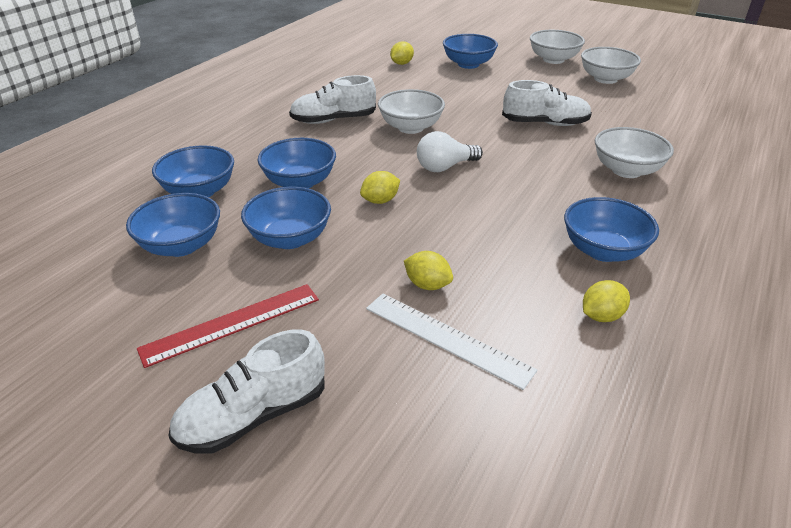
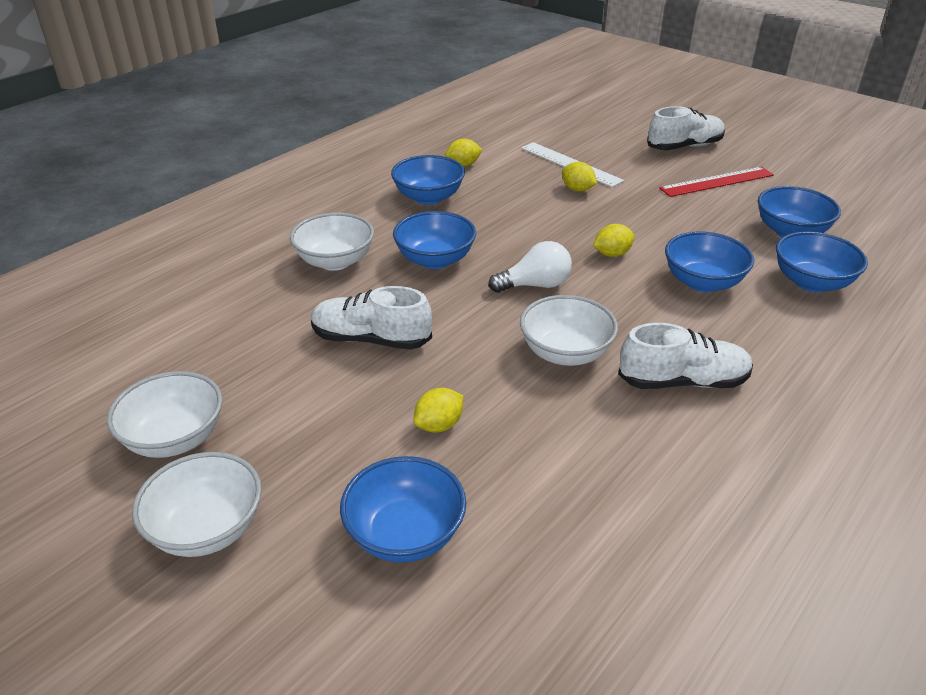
camera: 170 degrees left, 0 degrees up
(290, 238) = (694, 229): blue bowl -> blue bowl (435, 260)
(401, 63) = (555, 559): yellow lemon -> yellow lemon (439, 425)

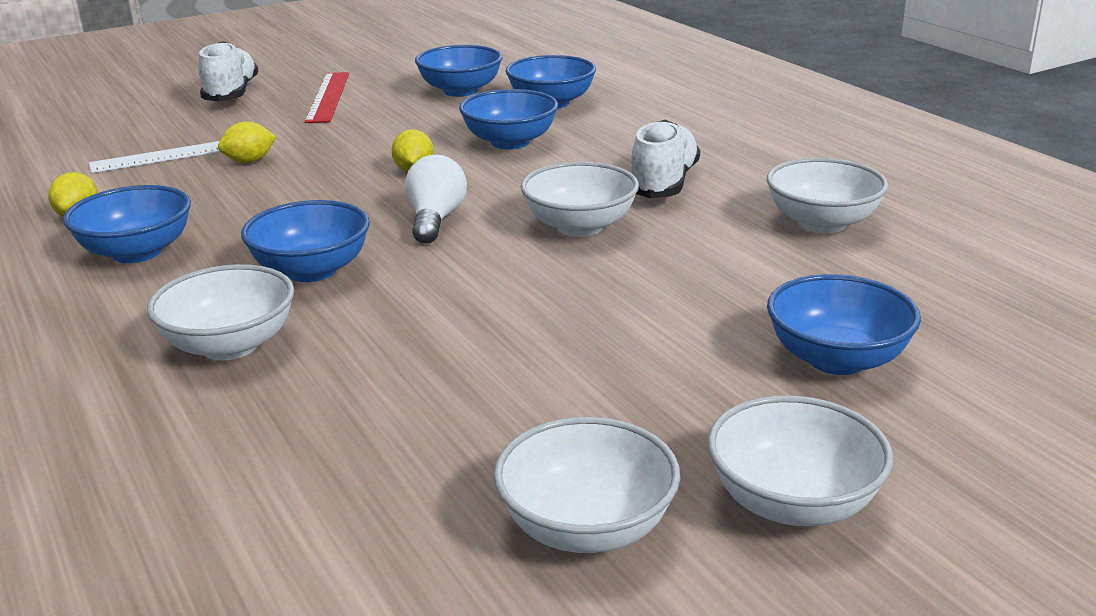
camera: 70 degrees left, 10 degrees down
(371, 339) = (460, 339): white shoe -> none
(439, 425) = (665, 315): yellow lemon -> none
(666, 498) = (822, 223): none -> white bowl

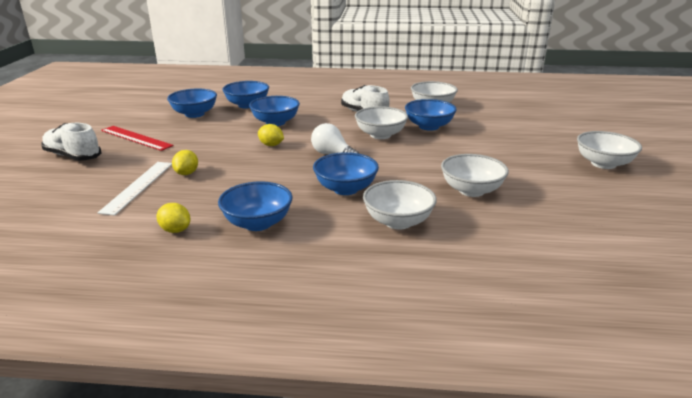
camera: 55 degrees left, 0 degrees up
(587, 527) = (597, 193): white bowl -> white bowl (471, 190)
(837, 359) = (526, 133): blue bowl -> blue bowl (429, 126)

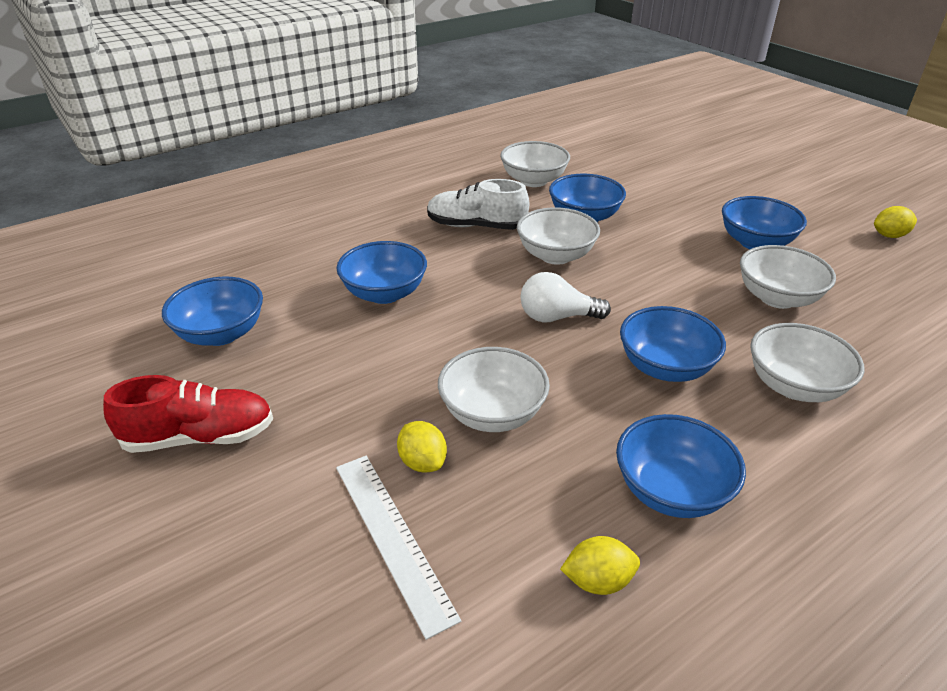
camera: 40 degrees left, 10 degrees up
(73, 156) = (142, 548): white shoe -> none
(136, 138) = (200, 437): red ruler -> red shoe
(247, 105) = (282, 277): blue bowl -> blue bowl (755, 243)
(271, 145) = (451, 340): yellow lemon -> yellow lemon (889, 236)
(603, 164) = (811, 202): white bowl -> white bowl (492, 413)

